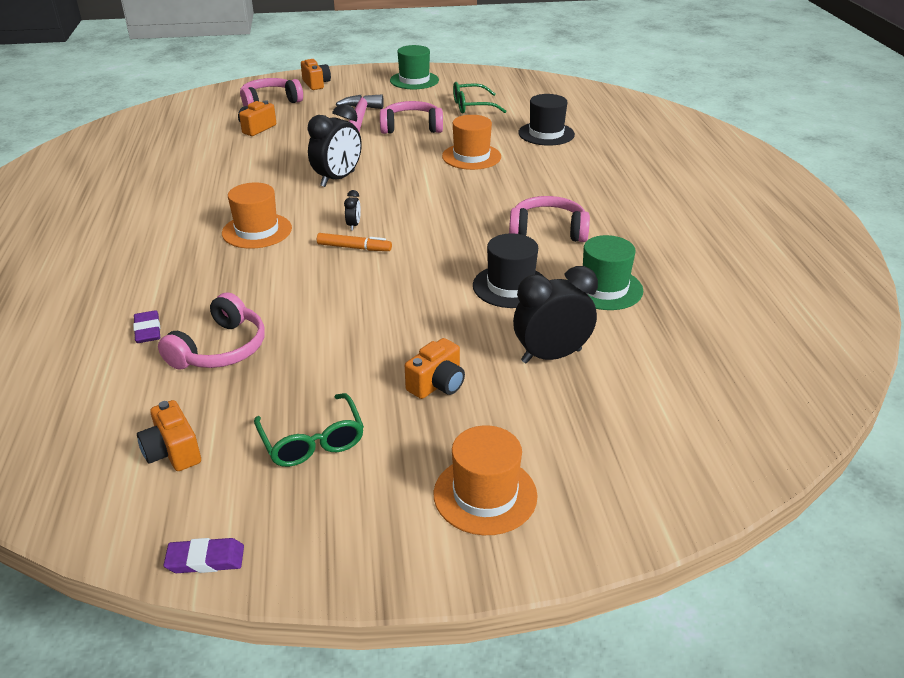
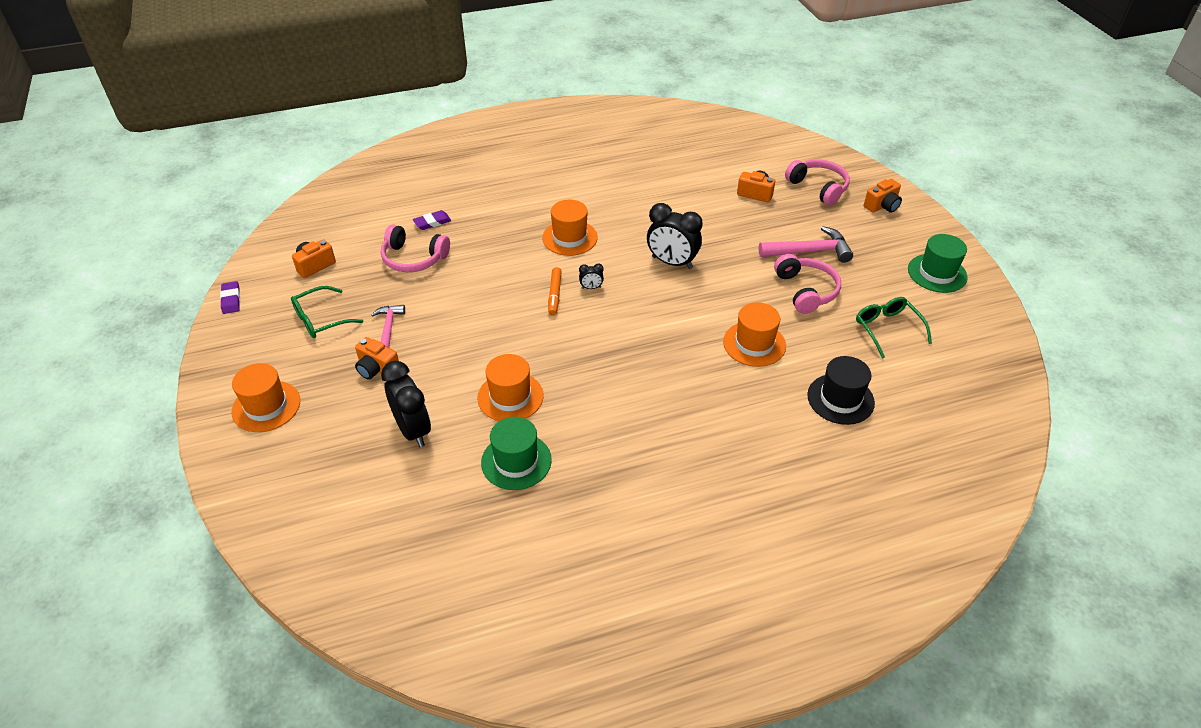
camera: 80 degrees right, 10 degrees up
(357, 373) = (389, 327): none -> pink hammer
(510, 286) = (510, 397): black hat -> orange hat
(548, 231) = (612, 415): pink headphones -> none

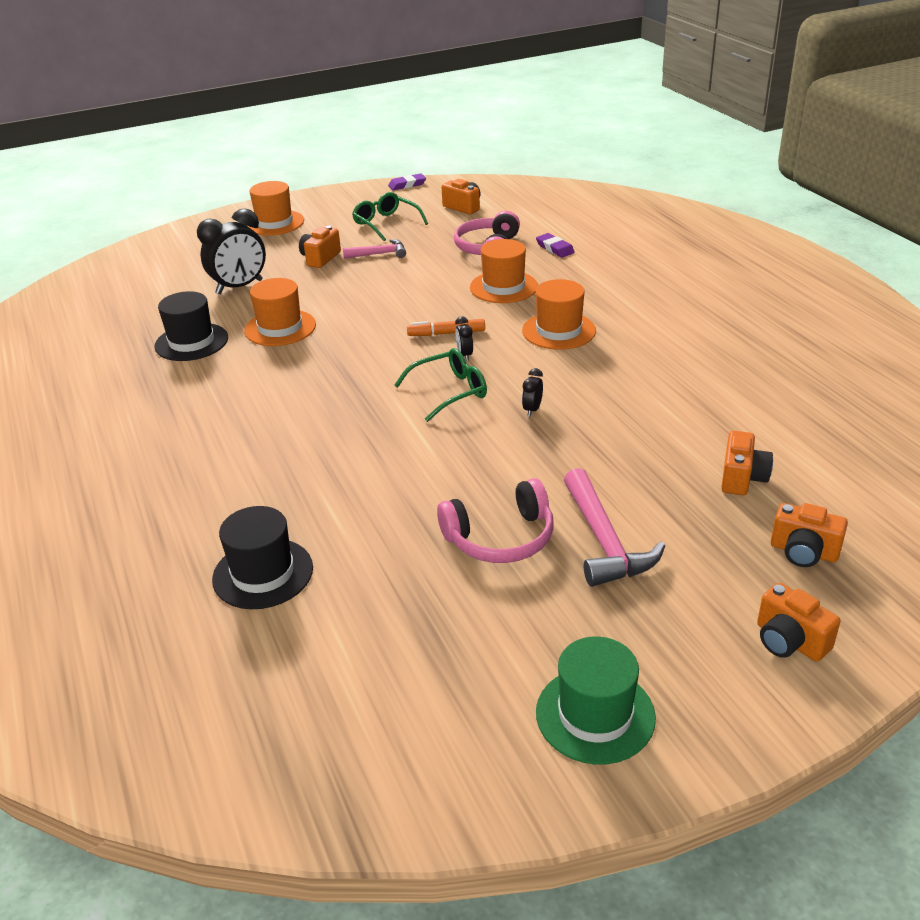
camera: 85 degrees right, 10 degrees down
(516, 461) = (191, 342): green hat -> black hat
(672, 262) = (532, 410): black clock -> black clock, size x0.44
(754, 344) = (373, 489): orange hat -> orange hat (503, 287)
(818, 188) = (803, 552): pink headphones -> orange camera
(887, 329) = (421, 632): green glasses -> green glasses (449, 392)

